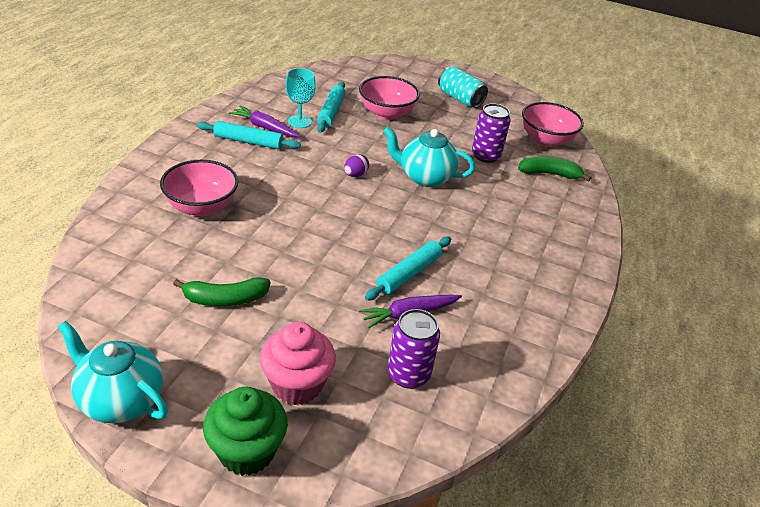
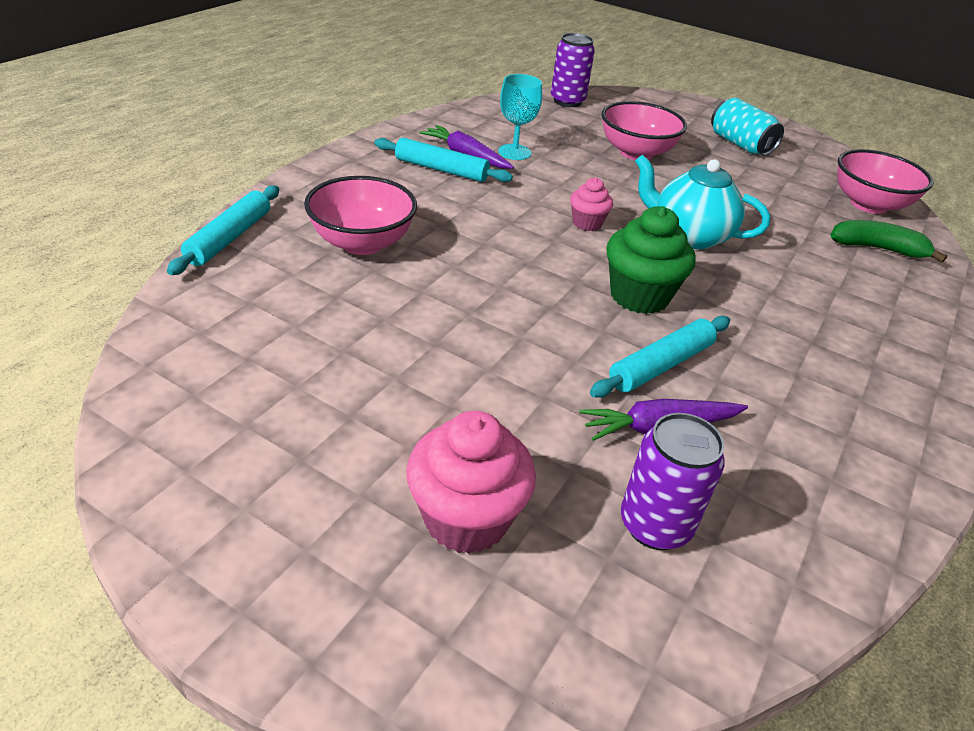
camera: 10 degrees right, 0 degrees up
(120, 399) = (178, 506): turquoise teapot -> none
(225, 299) = (373, 371): green banana -> none
(247, 451) = (365, 625): green cupcake -> green cupcake (639, 296)
(331, 112) = (559, 145): turquoise rolling pin -> turquoise rolling pin (229, 238)
(355, 175) = (587, 223): purple egg -> pink cupcake
(485, 156) = (779, 216): purple can -> purple can (567, 101)

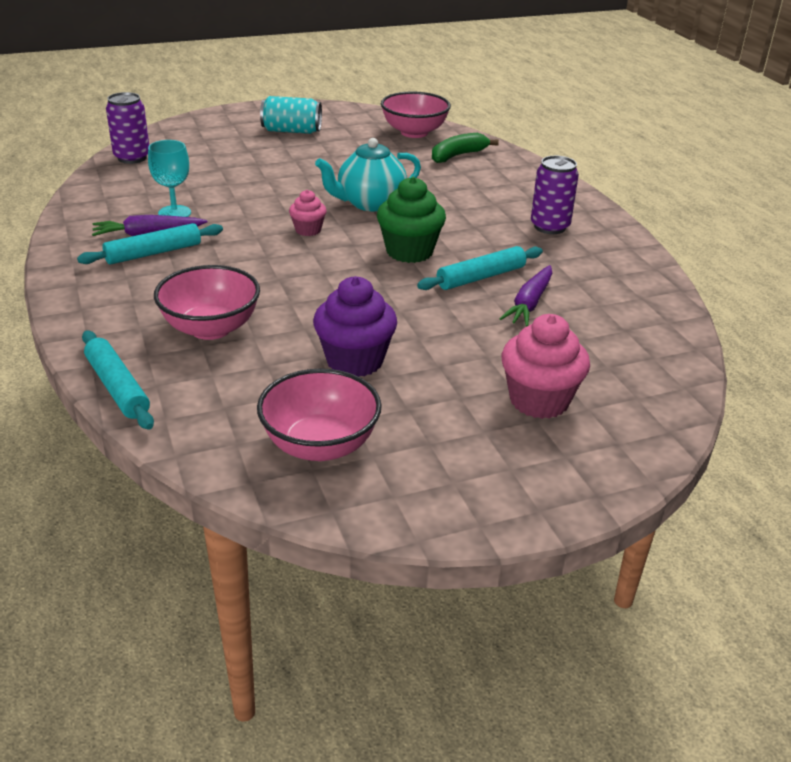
camera: 50 degrees left, 5 degrees down
(399, 344) = (355, 361): none -> purple cupcake
(636, 153) = (247, 170): pink bowl -> pink bowl (320, 445)
(655, 525) = (598, 342): purple can -> purple can (549, 227)
(661, 365) = (481, 277): turquoise rolling pin -> turquoise rolling pin turned 60 degrees clockwise

